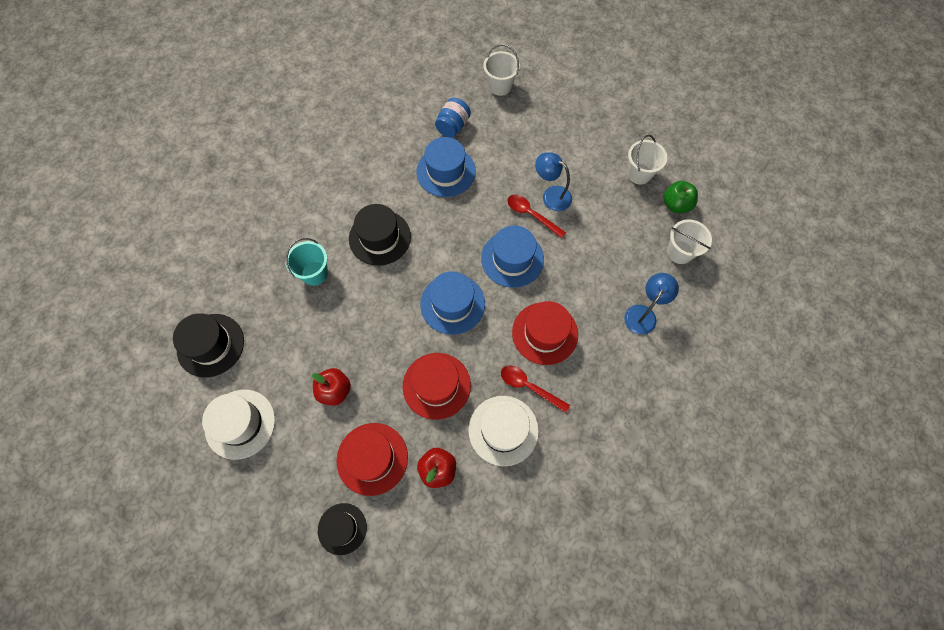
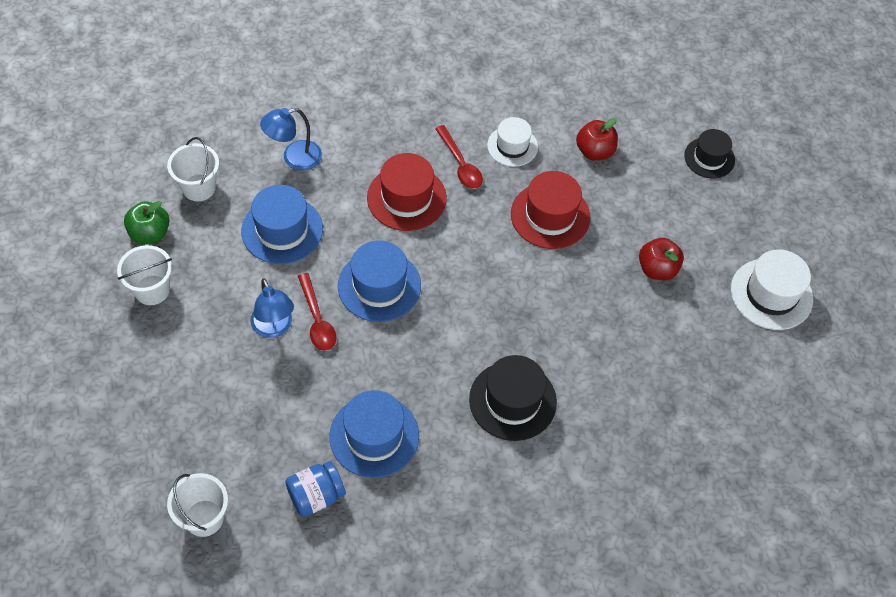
camera: 150 degrees left, 10 degrees down
(210, 345) = (774, 392): black hat -> none
(314, 273) = (615, 404): turquoise bucket -> none
(372, 458) = (651, 193): red hat -> none
(452, 304) = (480, 279): blue hat -> blue hat (282, 230)
(503, 430) = (512, 146): white hat -> white hat, size x0.66

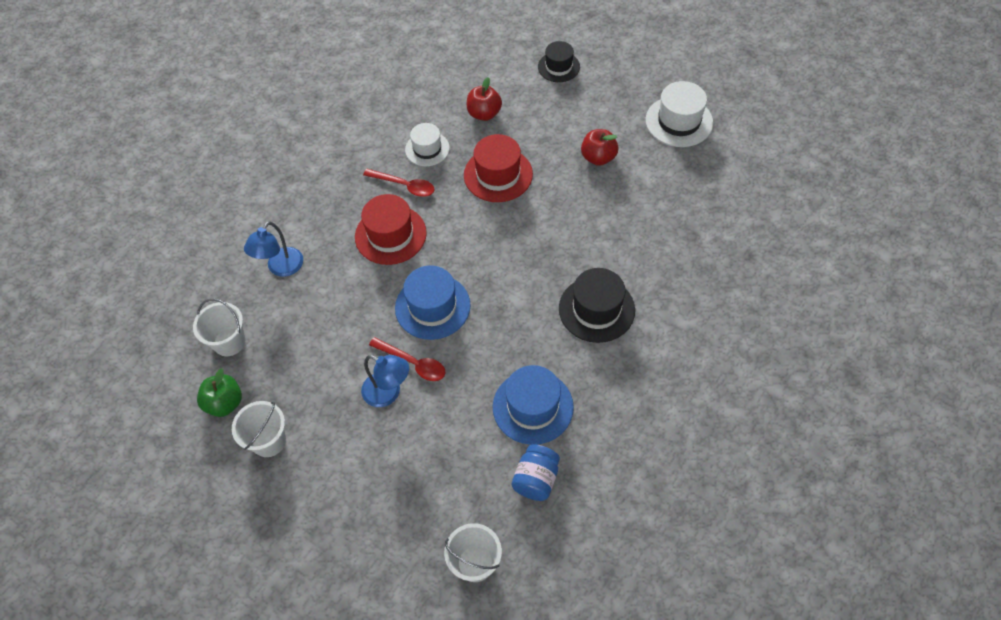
camera: 35 degrees left, 0 degrees up
(282, 230) = (324, 323): blue hat -> none

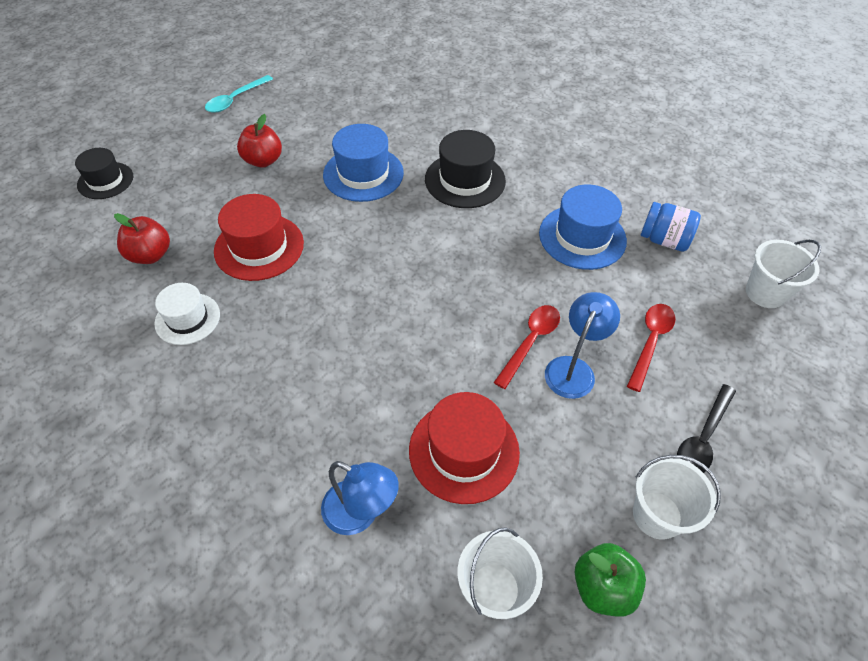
camera: 90 degrees left, 5 degrees down
(327, 481) = (703, 437): none -> black spoon
(390, 235) = (328, 364): red hat -> red hat (464, 451)
(404, 186) = (245, 347): red spoon -> red spoon (650, 342)
(432, 306) = (449, 320): blue hat -> blue hat (363, 174)
(679, 121) = (235, 99): white hat -> turquoise spoon

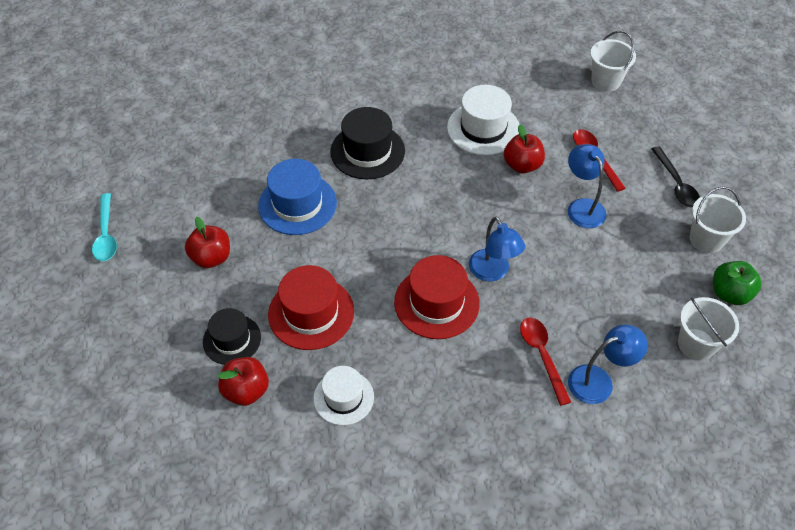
camera: 50 degrees left, 0 degrees up
(105, 180) = (112, 382): black hat -> black hat (232, 339)
(417, 343) = (493, 272): none -> blue lamp
(464, 451) = (596, 300): red hat -> red hat (436, 302)
(530, 342) = (544, 213): red spoon -> red spoon (542, 356)
(571, 290) = (522, 165): none -> red apple
(582, 237) = (483, 128): blue hat -> white hat
(664, 240) = (524, 93): blue jar -> none

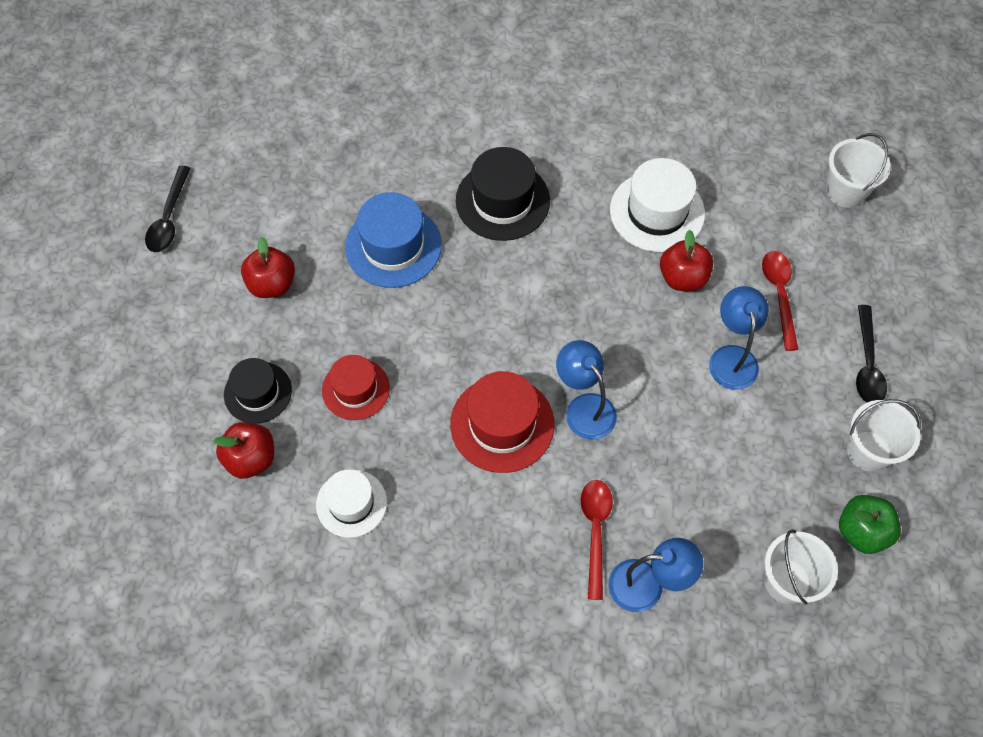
camera: 20 degrees right, 10 degrees up
(106, 234) = (169, 218): turquoise spoon -> black spoon
(311, 313) = (355, 389): red hat -> red hat, size x0.66
(493, 272) = (584, 407): blue lamp -> blue lamp turned 150 degrees clockwise

